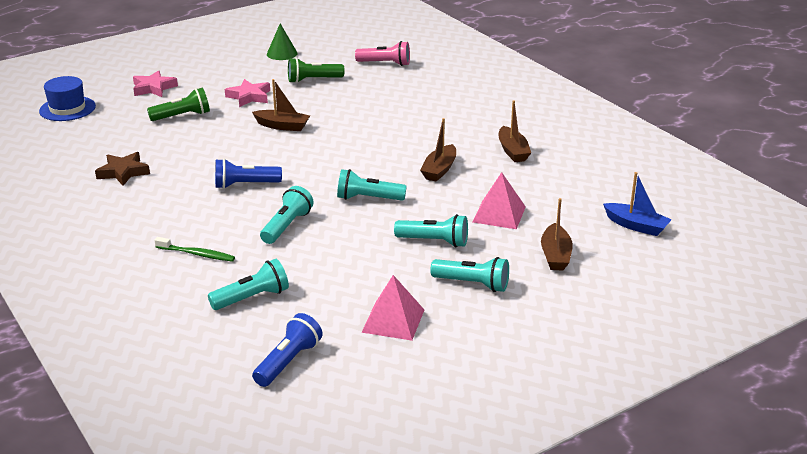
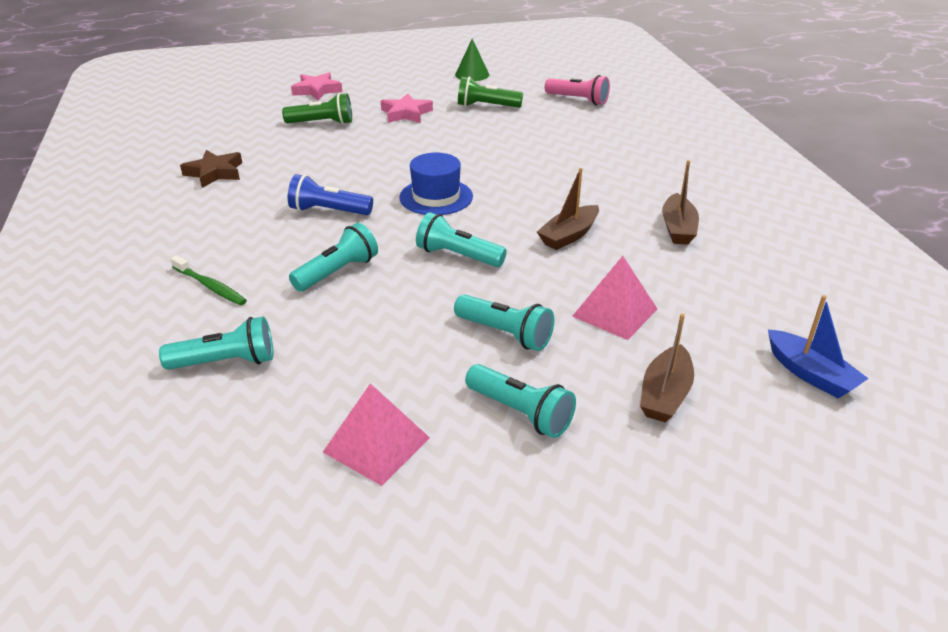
camera: 20 degrees right, 5 degrees up
(67, 109) = (219, 98): blue hat -> blue hat (436, 197)
(282, 126) = (418, 151): brown boat -> none
(288, 362) = (196, 474): blue flashlight -> none

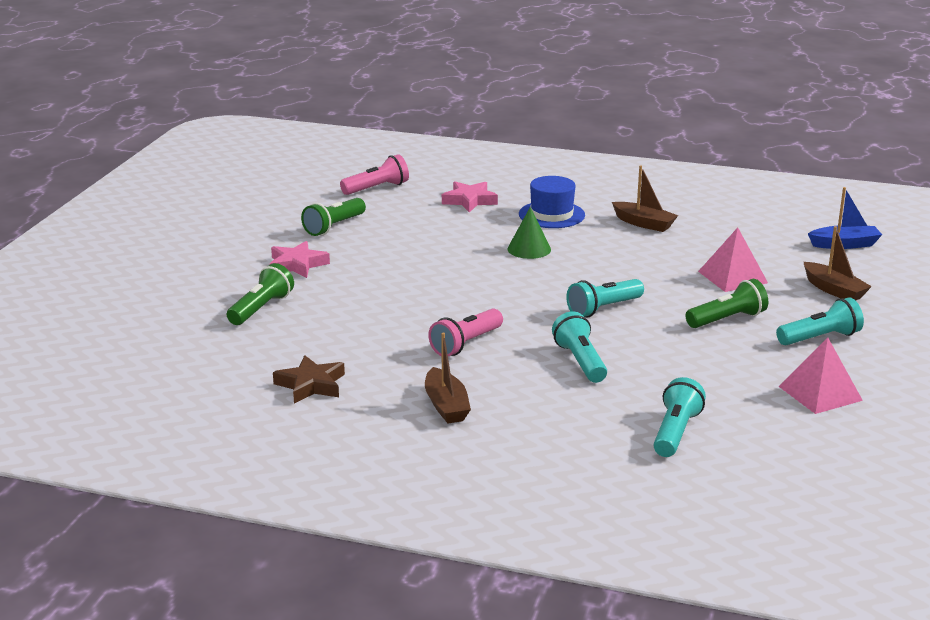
camera: 60 degrees left, 10 degrees down
(210, 286) = (548, 422): green toothbrush -> none
(317, 90) = (165, 294): pink star -> pink star (469, 200)
(329, 211) = (466, 344): blue flashlight -> pink flashlight
(436, 197) = (493, 293): blue hat -> blue hat (551, 215)
(472, 74) = (246, 213): green cone -> green cone (529, 249)
(505, 334) = (727, 319): turquoise flashlight -> green flashlight
(569, 235) = (615, 261): brown boat -> brown boat (446, 406)

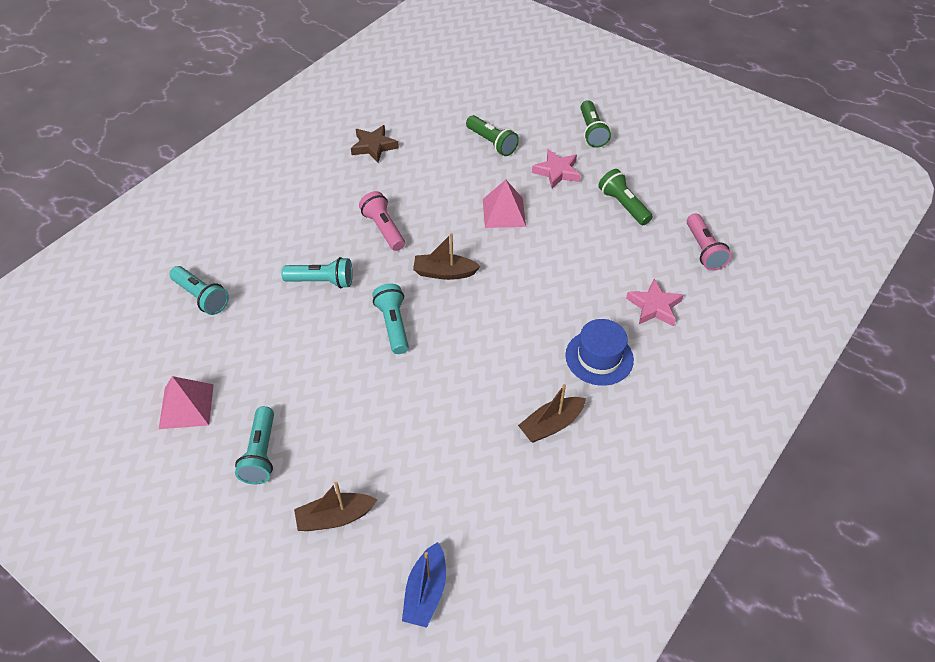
camera: 110 degrees right, 25 degrees up
(446, 406) = (310, 198): brown boat -> brown boat (444, 272)
(529, 249) = (528, 315): green cone -> none
(727, 319) = (329, 401): green flashlight -> green flashlight (592, 132)
(732, 277) = (403, 444): pink pyramid -> pink pyramid (504, 212)

